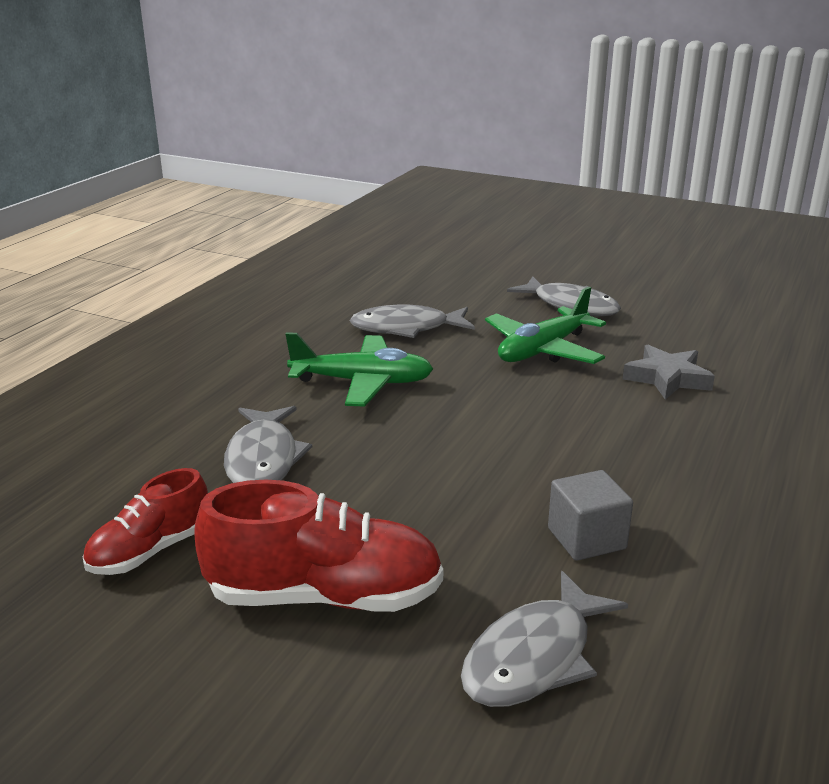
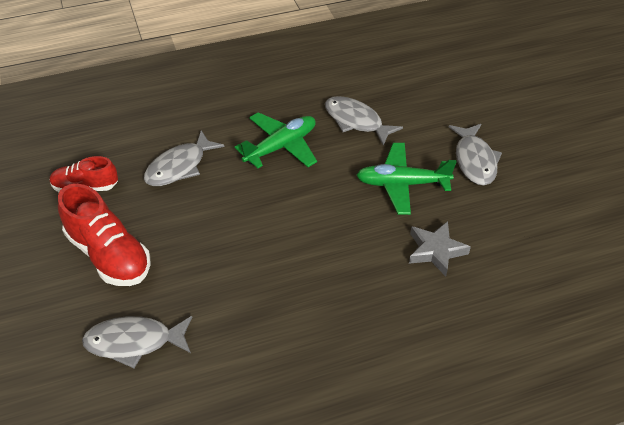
camera: 45 degrees right, 20 degrees up
(362, 382) = (281, 147): green plane -> green plane turned 90 degrees counterclockwise
(586, 538) = (236, 309): grey cube -> none

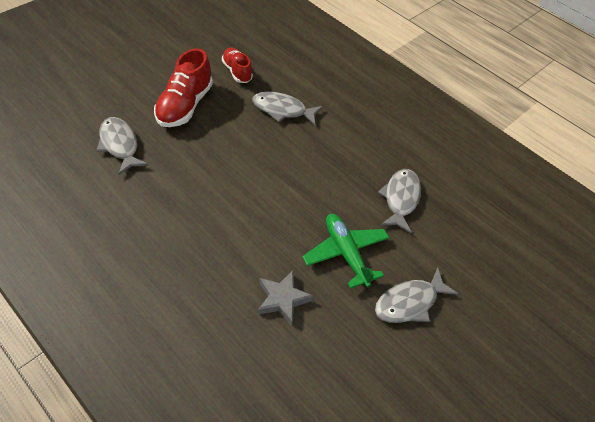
camera: 60 degrees right, 5 degrees up
(281, 147) = (338, 159): green plane -> none

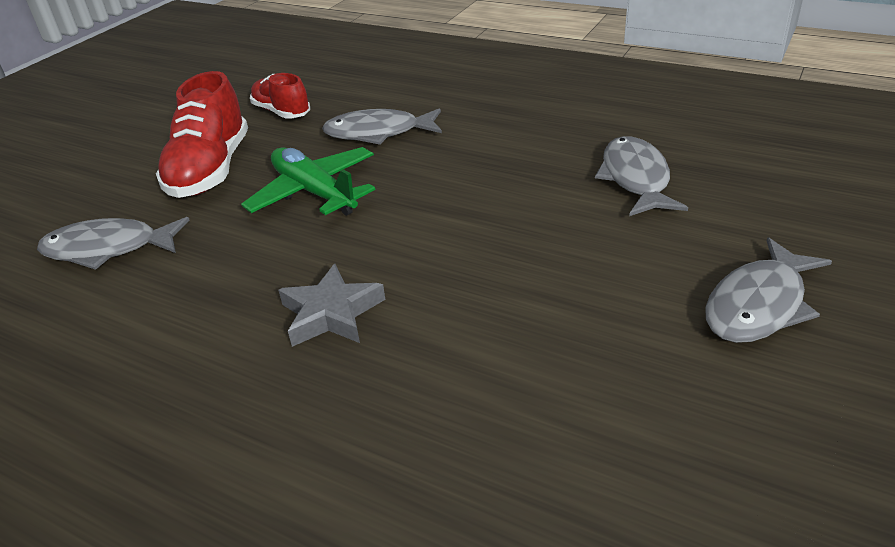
camera: 10 degrees left, 15 degrees down
(120, 145) = (108, 249): grey fish -> grey fish turned 45 degrees counterclockwise
(282, 299) = (527, 376): grey star -> grey star (331, 313)
(346, 253) = (598, 272): green plane -> green plane (314, 192)

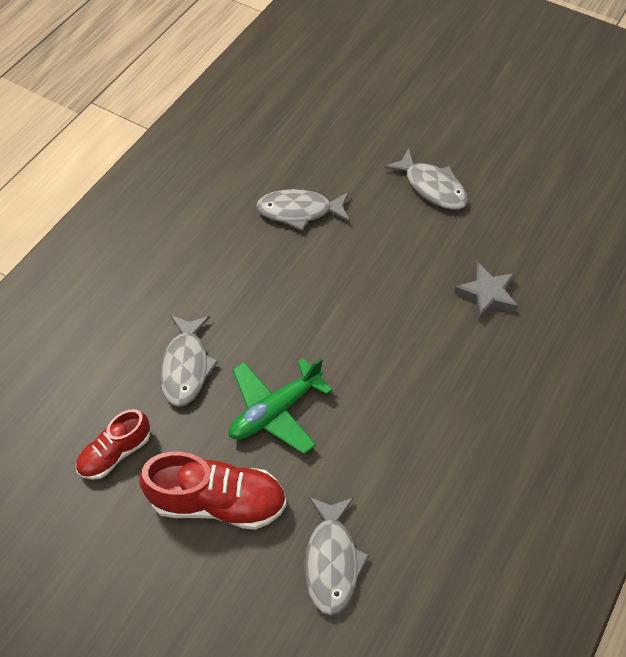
camera: 90 degrees left, 20 degrees up
(331, 313) = (424, 389): grey star -> grey star (486, 294)

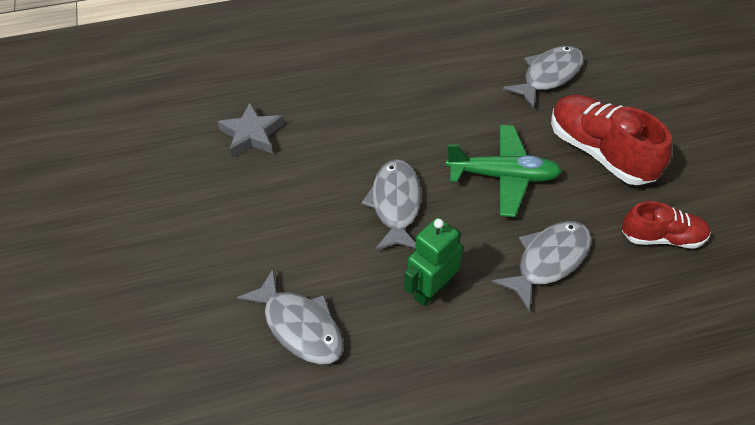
camera: 135 degrees left, 5 degrees down
(245, 287) = (431, 290): none -> green robot
(432, 187) = (159, 247): grey fish -> grey fish (395, 204)

